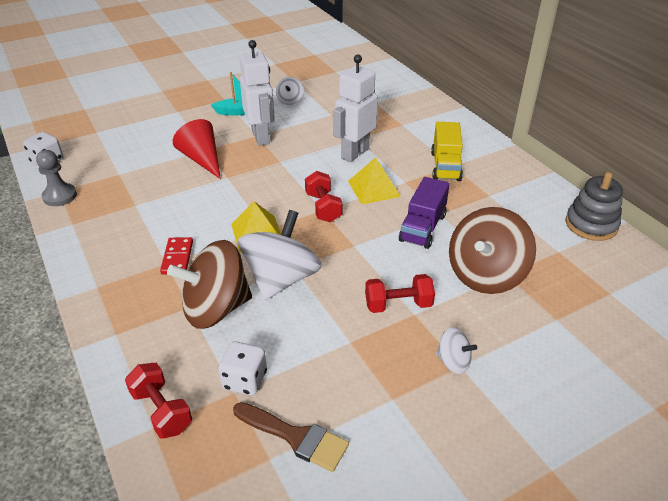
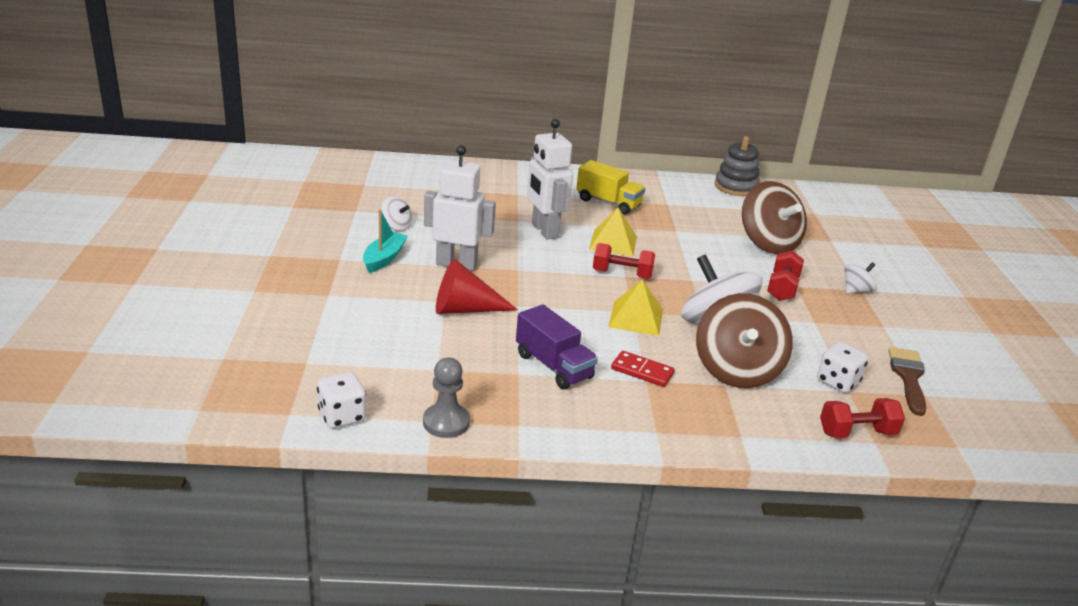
camera: 65 degrees left, 10 degrees down
(296, 437) = (908, 377): brown brush -> brown brush turned 45 degrees counterclockwise
(422, 228) = (690, 244): purple truck -> purple truck (553, 366)

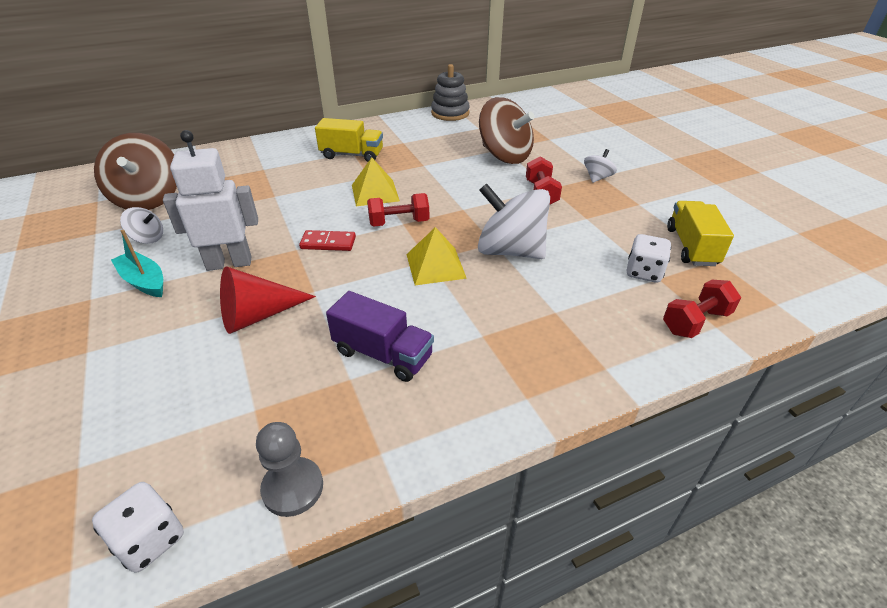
camera: 20 degrees left, 10 degrees up
(384, 258) = (144, 281): turquoise boat -> turquoise boat turned 45 degrees counterclockwise
(544, 231) = (305, 199): white robot -> none
(642, 371) = (473, 326): red domino -> red domino (328, 243)
(736, 371) = (556, 292): brown spinning top -> brown spinning top (148, 199)
(908, 377) = (691, 247): brown brush -> yellow truck

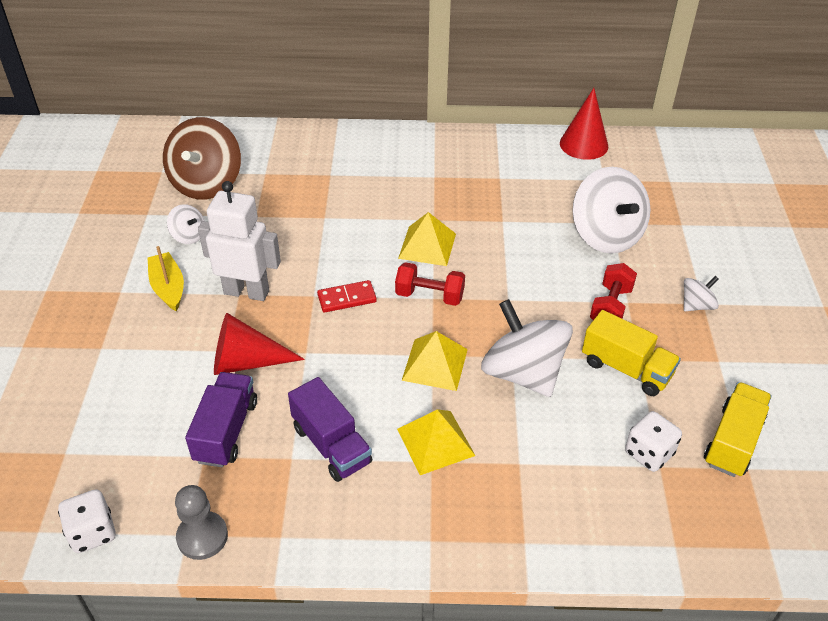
camera: 25 degrees right, 5 degrees up
(144, 281) = (168, 288): turquoise boat -> yellow boat
(267, 379) = (226, 431): none -> purple truck
(328, 243) = (347, 298): red domino -> red domino turned 45 degrees counterclockwise
(352, 155) = (431, 181): yellow truck -> yellow truck (626, 368)
(450, 113) = (584, 144): grey stacking toy -> red cone
(476, 320) = (435, 442): none -> yellow pyramid
(504, 156) = (606, 235): brown spinning top -> white spinning top
(695, 322) = (657, 532): red dumbbell -> none

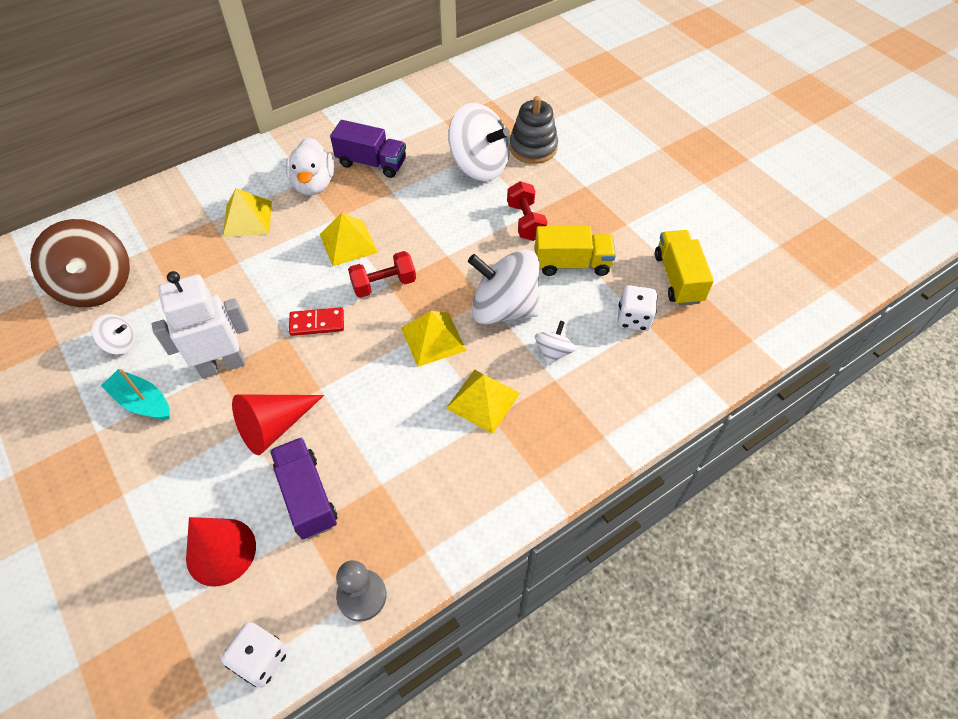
camera: 35 degrees left, 10 degrees up
(168, 288) = (142, 402): yellow boat -> turquoise boat
(331, 445) = (405, 452): purple truck -> purple truck (371, 163)
(347, 298) = (317, 323): red domino -> red domino turned 45 degrees clockwise
(359, 186) = (247, 219): none -> yellow pyramid
(437, 183) = (313, 184): none -> white duck
(584, 144) = (406, 98): red cone -> red cone (221, 551)
(676, 243) = (533, 148): none -> grey stacking toy
(696, 305) = (582, 189): white spinning top -> white spinning top (553, 352)

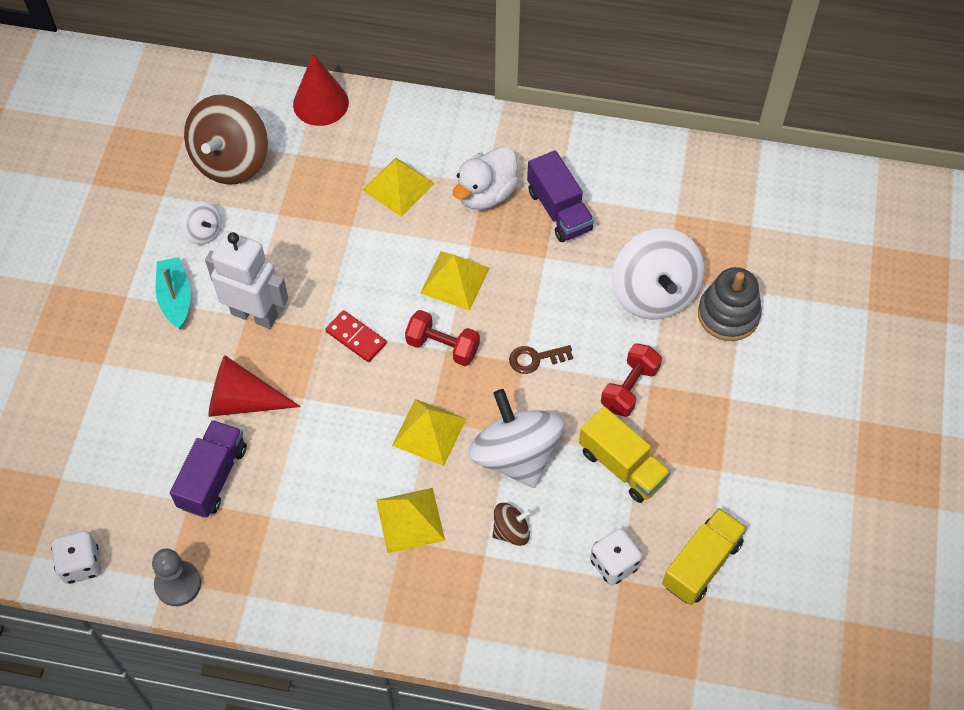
camera: 45 degrees right, 5 degrees up
(221, 551) = (124, 465): red cone -> red cone (320, 103)
(451, 248) = (535, 359): none -> brown key
(553, 352) = (511, 531): white spinning top -> brown spinning top

